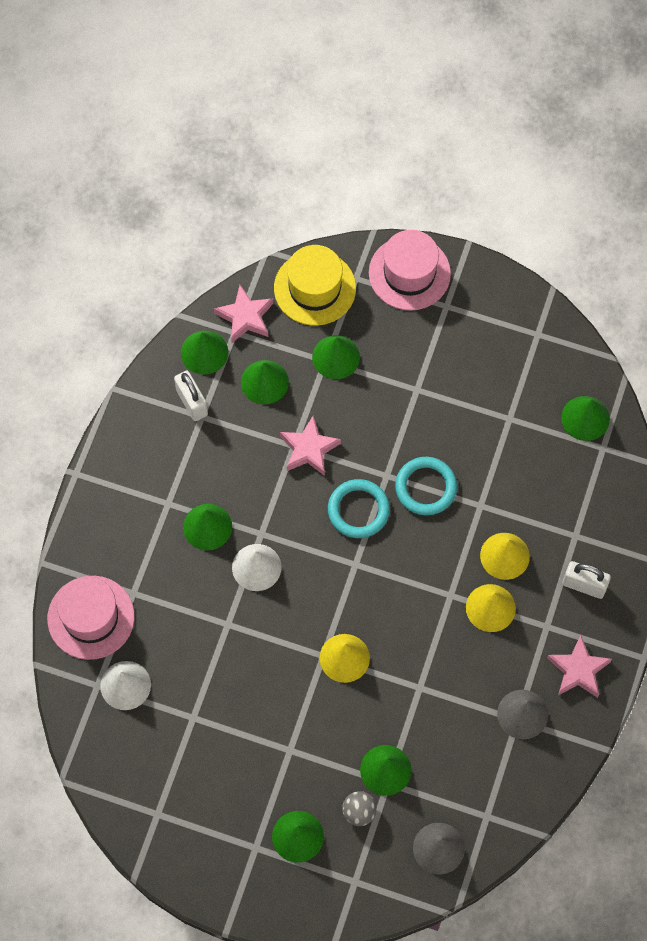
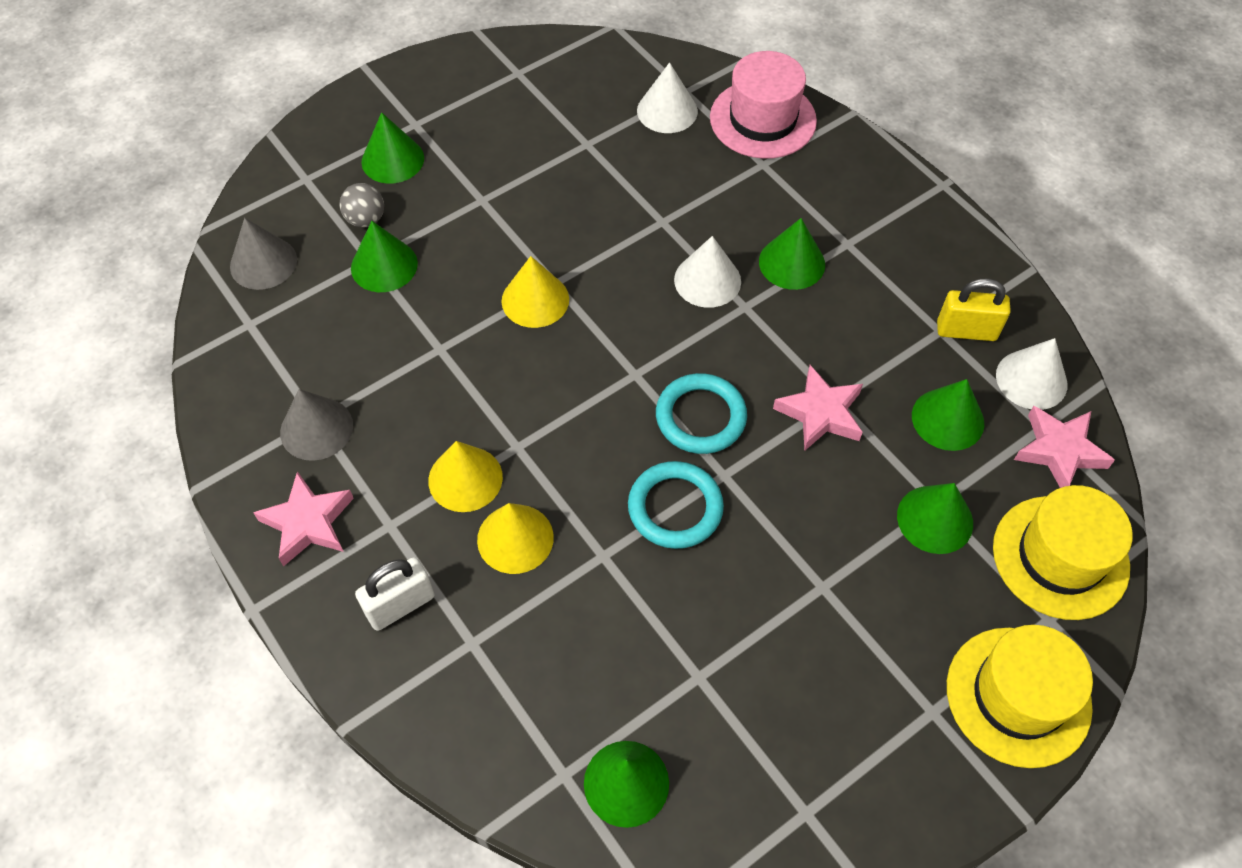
camera: 125 degrees right, 10 degrees down
(192, 402) = (966, 331): white padlock -> yellow padlock
(204, 352) = (1031, 379): green cone -> white cone
(409, 273) = (1018, 696): pink hat -> yellow hat

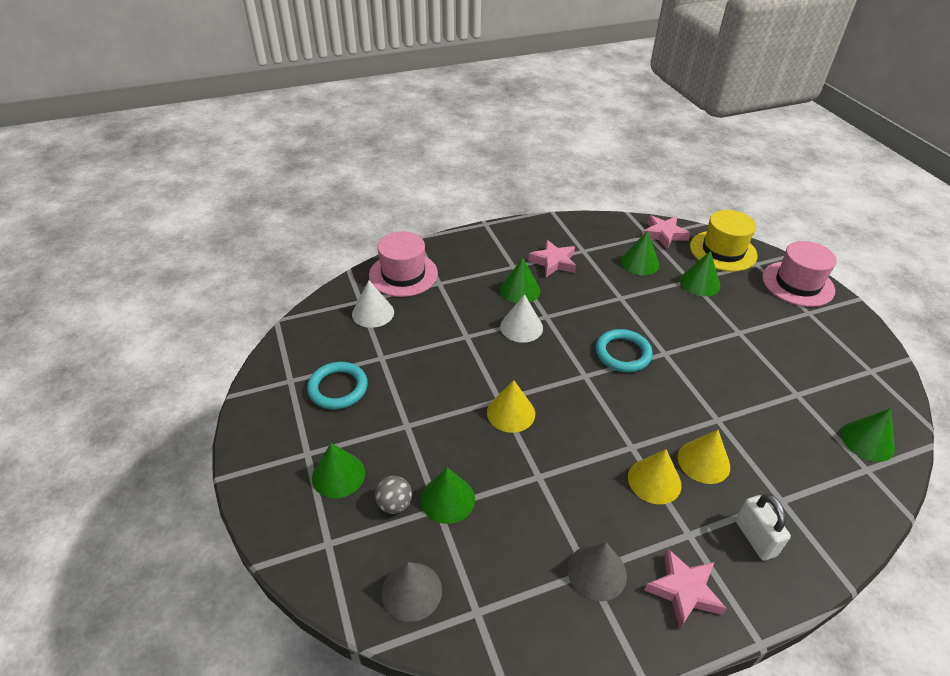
camera: 75 degrees left, 15 degrees down
(675, 508) = (686, 379): turquoise ring -> turquoise ring (338, 388)
(820, 413) = (628, 305): pink star -> pink star (553, 262)
(966, 331) = (585, 242): yellow padlock -> none
(1018, 696) = (797, 284): yellow hat -> pink hat
(1031, 379) = (620, 231): white cone -> none

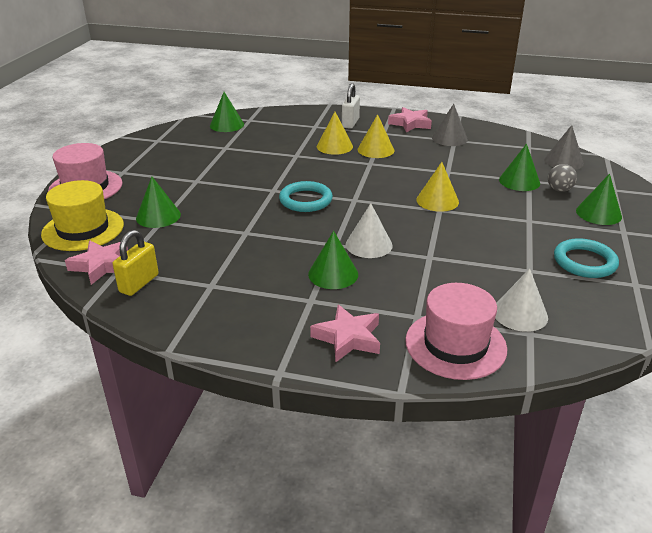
camera: 145 degrees left, 10 degrees down
(553, 262) = (261, 286): pink star -> pink star (348, 338)
(624, 234) = (139, 283): none -> yellow padlock
(639, 263) = (177, 251): green cone -> none

